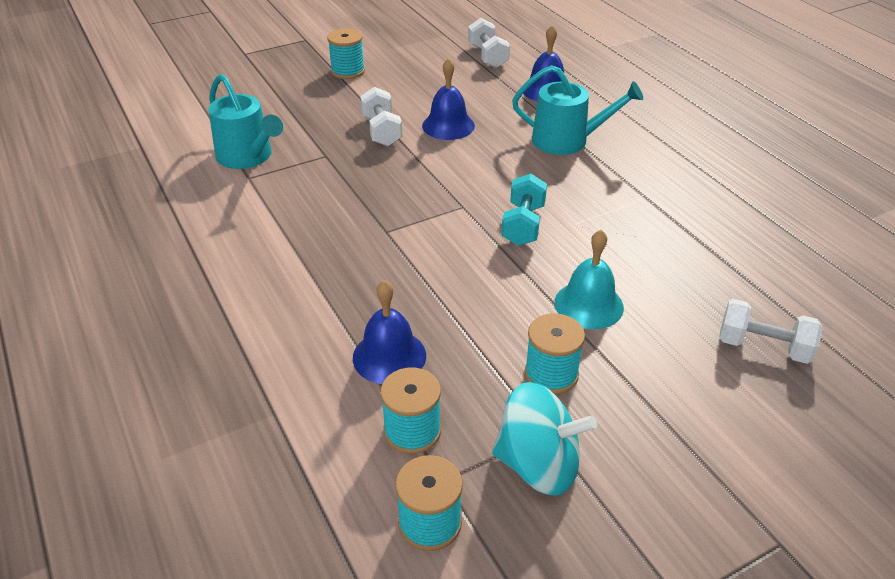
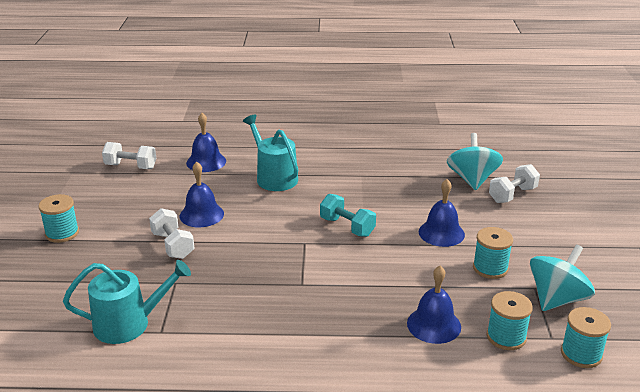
camera: 60 degrees left, 10 degrees down
(381, 131) = (173, 245): white dumbbell -> white dumbbell turned 45 degrees clockwise
(567, 140) = (274, 177): turquoise watering can -> turquoise watering can turned 75 degrees counterclockwise
(588, 305) = (441, 233): turquoise bell -> blue bell
(755, 294) = (472, 180): none -> turquoise spinning top

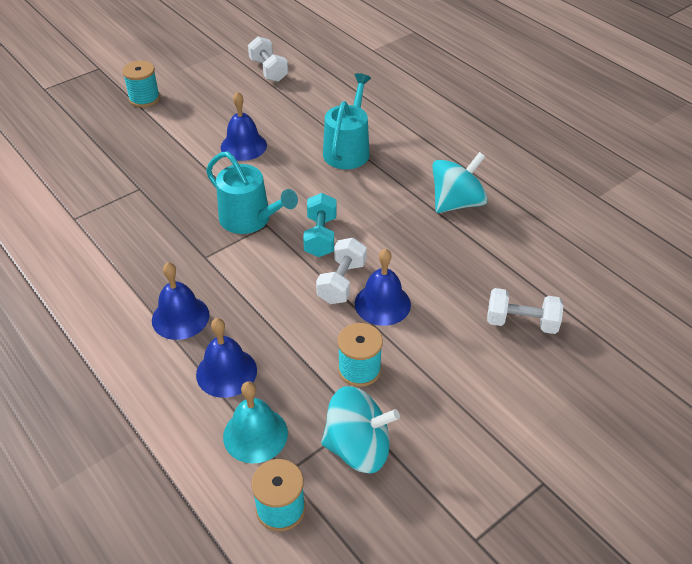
camera: 50 degrees right, 15 degrees up
(128, 324) = (69, 197): turquoise watering can -> turquoise watering can (250, 219)
(173, 245) = (185, 158): white dumbbell -> white dumbbell (342, 282)
(206, 162) = (324, 101): blue bell -> blue bell (180, 317)
(472, 180) = (512, 277): turquoise spinning top -> turquoise spinning top (457, 203)
(506, 337) = (255, 434): turquoise spool -> turquoise bell

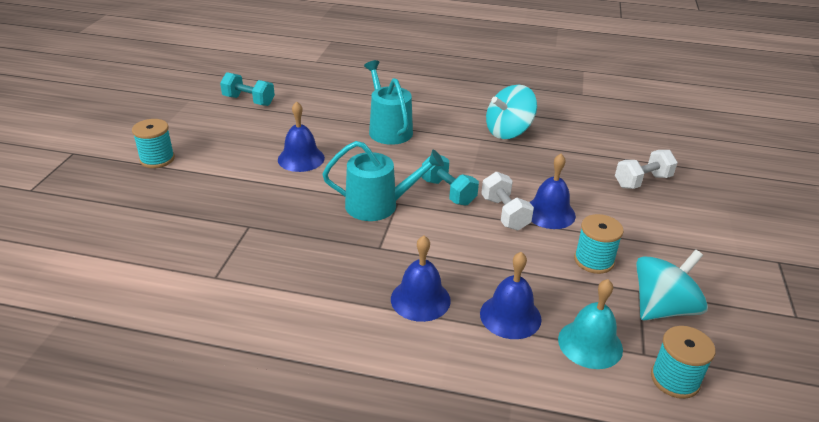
camera: 40 degrees left, 10 degrees down
(268, 70) = (249, 101): white dumbbell -> turquoise dumbbell
(457, 203) = (508, 132): turquoise spinning top -> turquoise spinning top turned 135 degrees counterclockwise

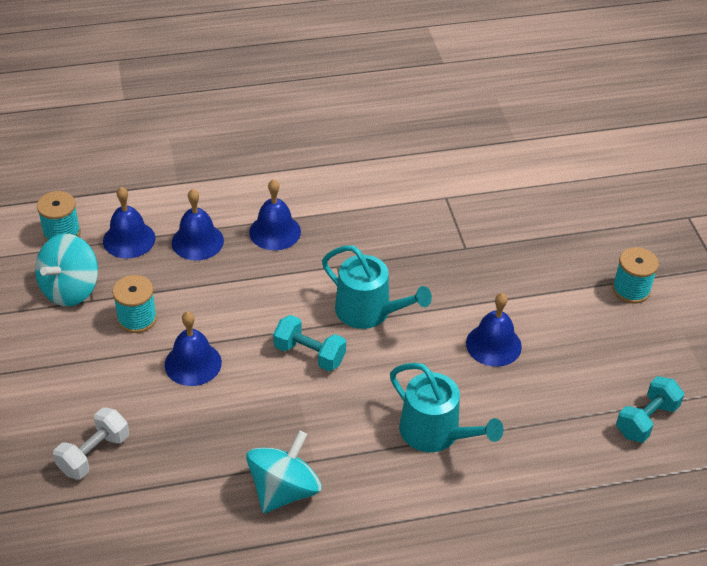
camera: 155 degrees right, 10 degrees up
(249, 101) = (646, 420): turquoise dumbbell -> turquoise dumbbell turned 45 degrees counterclockwise
(378, 205) = (369, 311): turquoise watering can -> turquoise watering can turned 120 degrees counterclockwise
(504, 213) = (239, 346): white dumbbell -> none
(590, 344) = (129, 239): turquoise bell -> blue bell

